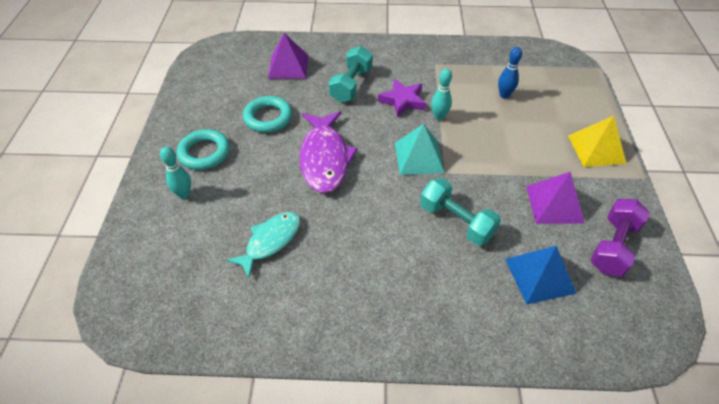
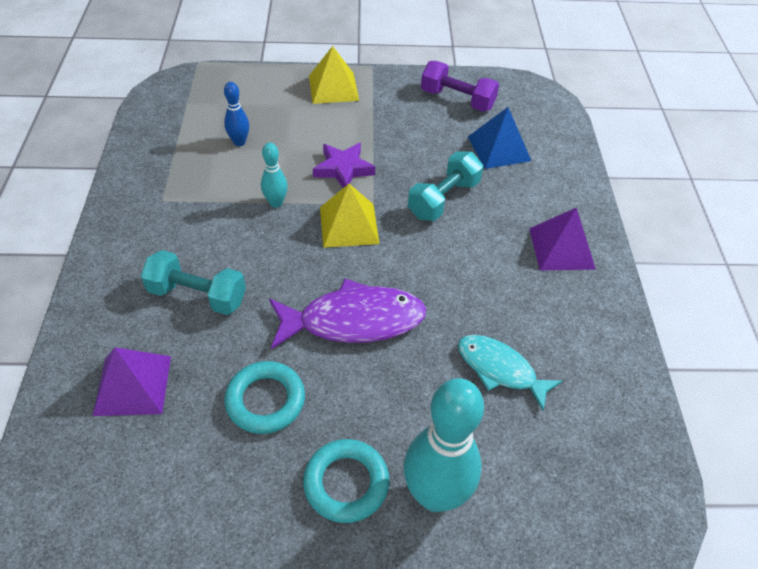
camera: 95 degrees left, 0 degrees up
(184, 194) = (435, 495): turquoise bowling pin -> turquoise bowling pin, size x2.05
(403, 101) = (240, 237): purple star -> purple star (343, 169)
(419, 157) = (349, 225): turquoise pyramid -> yellow pyramid
(554, 204) = (411, 127): purple pyramid -> purple pyramid (561, 248)

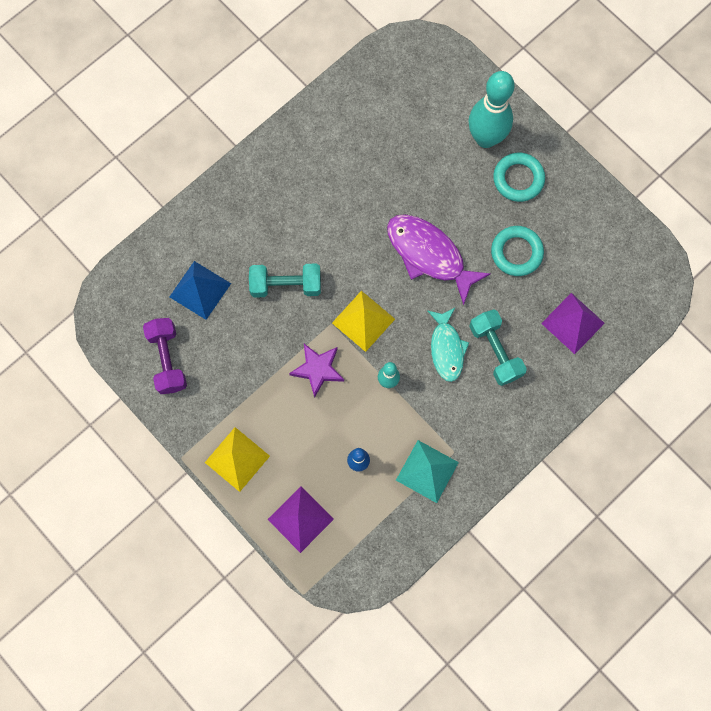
camera: 130 degrees left, 25 degrees up
(174, 174) = (427, 471): none -> turquoise pyramid
(500, 369) = (388, 160): turquoise fish -> turquoise fish (446, 348)
(561, 248) = (265, 188): purple pyramid -> purple pyramid (300, 519)

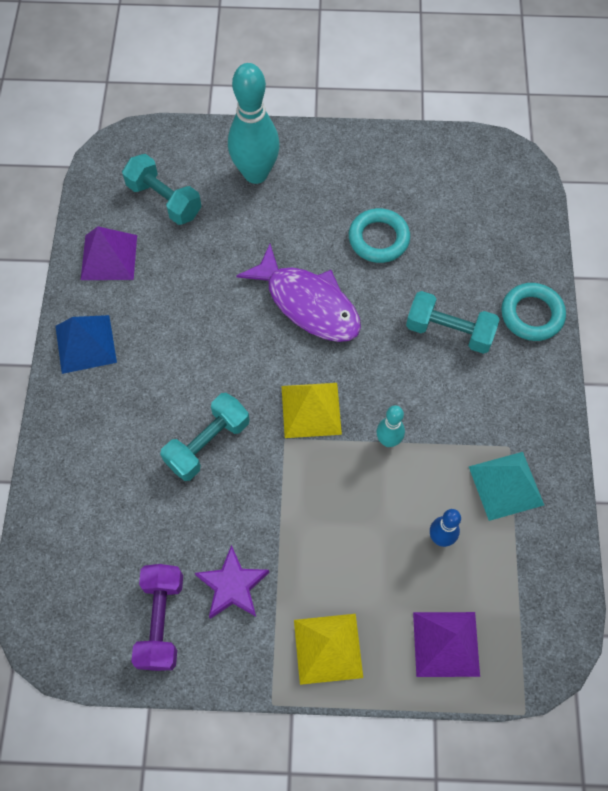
camera: 45 degrees left, 10 degrees down
(167, 359) = (161, 621): purple dumbbell -> purple dumbbell turned 60 degrees clockwise
(200, 290) = (127, 524): blue pyramid -> blue pyramid (85, 344)
(317, 369) = (316, 491): purple star -> purple star (232, 586)
(411, 106) = (164, 200): none -> turquoise dumbbell
(429, 254) = (308, 304): purple fish -> purple fish turned 135 degrees counterclockwise
(446, 348) = (407, 366): turquoise fish -> none
(518, 179) = (317, 182): turquoise ring -> turquoise ring (532, 315)
(573, 323) = (484, 253): purple pyramid -> purple pyramid (109, 257)

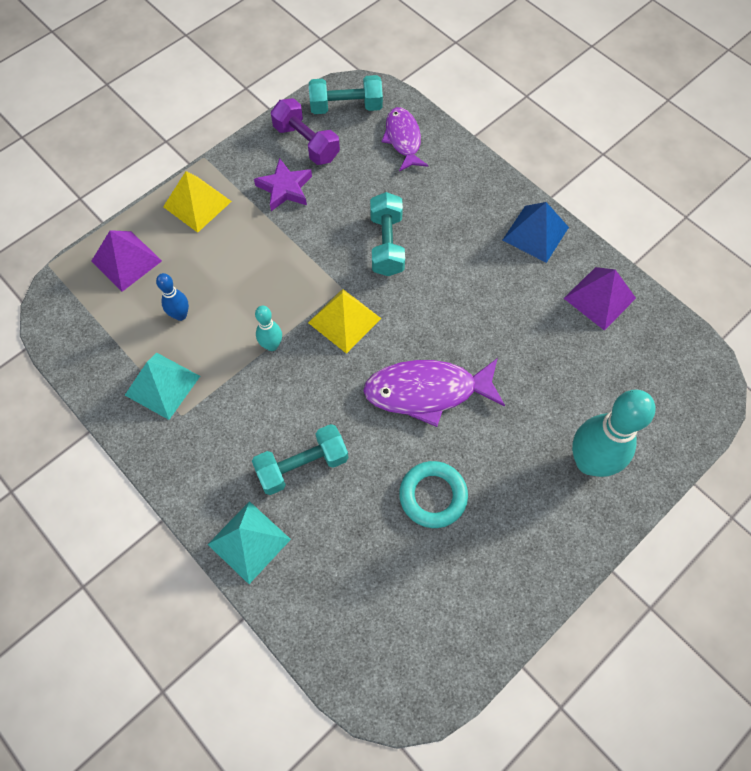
camera: 135 degrees right, 0 degrees up
(74, 536) = (403, 139): none -> purple fish
(164, 200) = (622, 374): turquoise dumbbell -> turquoise dumbbell (346, 107)
(532, 315) = (249, 541): turquoise ring -> turquoise pyramid

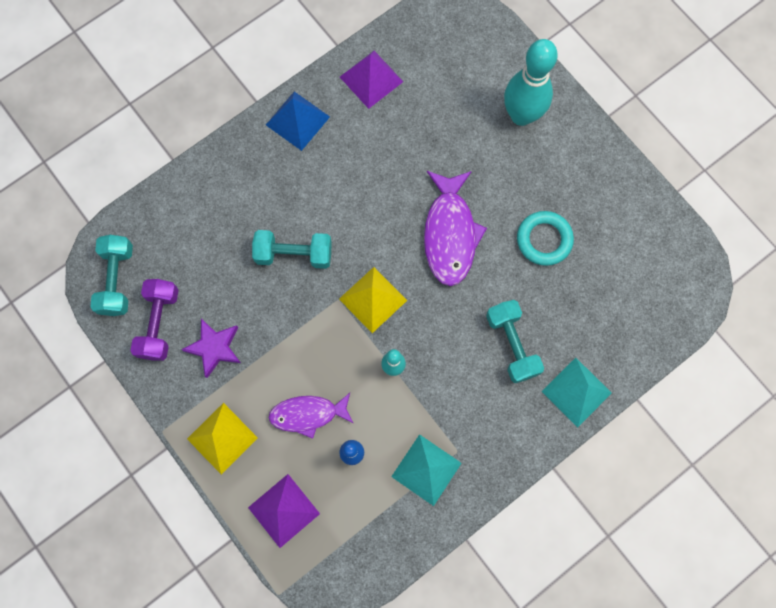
camera: 85 degrees left, 10 degrees up
(306, 143) = (159, 323): purple dumbbell -> purple dumbbell turned 45 degrees counterclockwise
(403, 139) = (169, 226): purple fish -> purple fish (308, 414)

